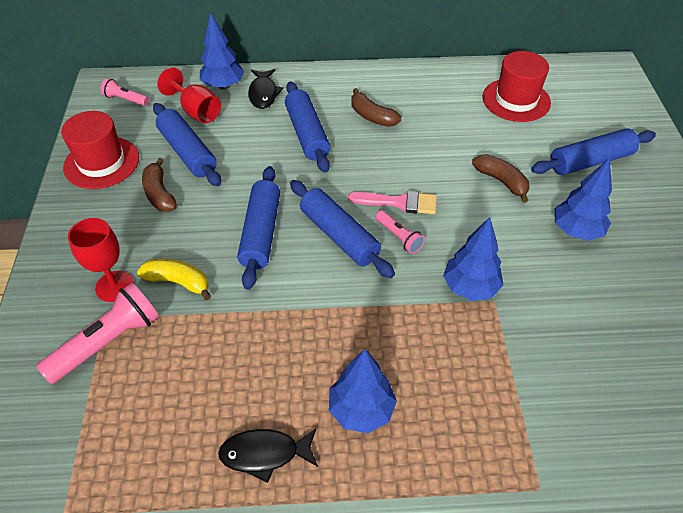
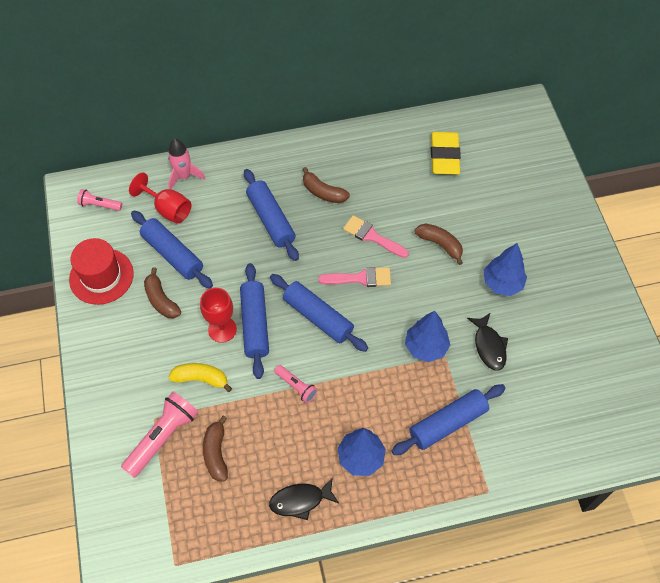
camera: 10 degrees left, 10 degrees up
(114, 286) = (152, 390): red goblet -> red goblet (222, 329)
(169, 372) = (216, 453): none -> brown banana
(223, 86) = (184, 176): blue tree -> pink rocket
(263, 94) = (222, 180): black fish -> black fish (489, 346)
(399, 237) = (365, 311): pink flashlight -> pink flashlight (296, 386)
(420, 163) = (372, 236): none -> pink brush
(516, 100) = (444, 156): red hat -> yellow eraser
(590, 161) = (510, 213): blue rolling pin -> blue rolling pin (447, 423)

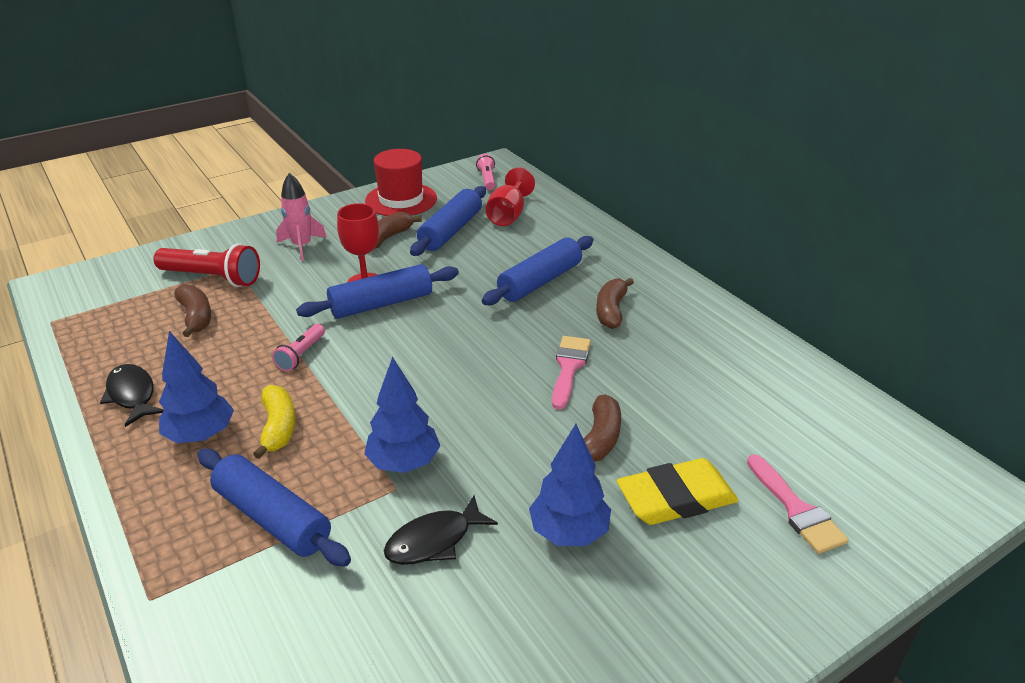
camera: 70 degrees right, 25 degrees down
(163, 437) = (212, 278): pink flashlight -> red flashlight
(184, 176) = (558, 214): pink rocket -> pink rocket (302, 246)
(201, 379) = (293, 284): yellow banana -> yellow banana (278, 427)
(216, 453) = (196, 317): brown banana -> brown banana turned 90 degrees clockwise
(318, 317) = (413, 349): blue rolling pin -> none
(360, 278) = (493, 372): pink brush -> pink brush (796, 509)
(444, 156) = (771, 409): yellow eraser -> yellow eraser (676, 498)

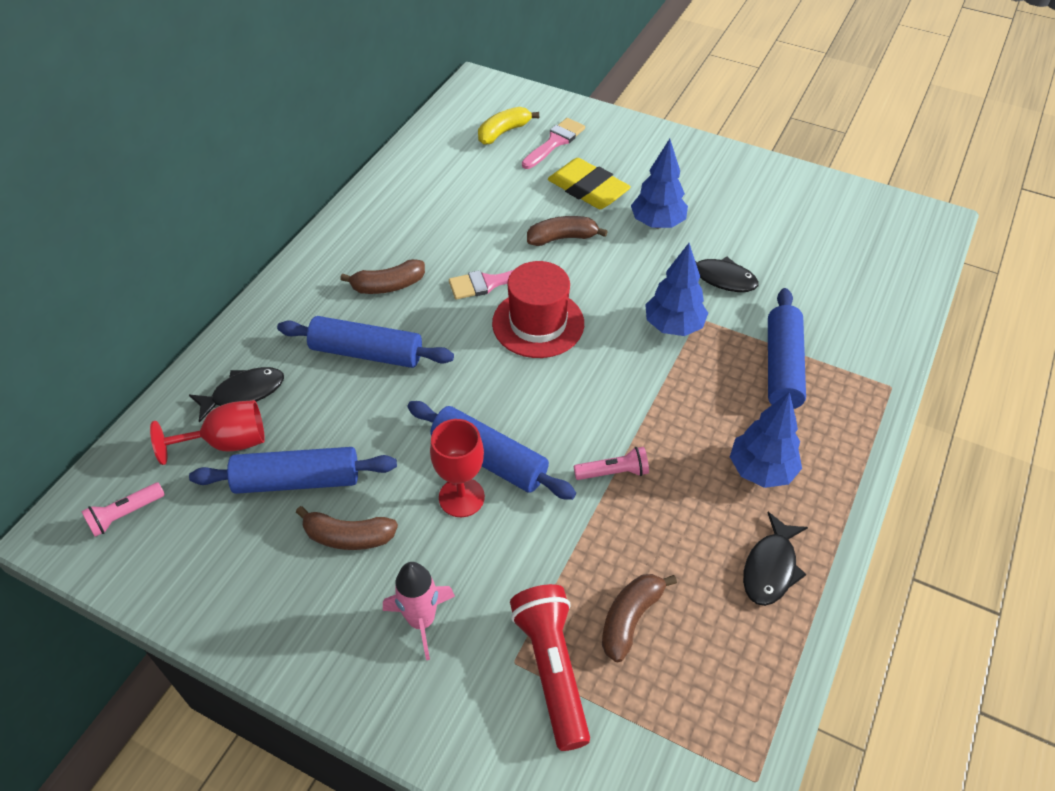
camera: 120 degrees left, 15 degrees up
(278, 427) = (707, 424): yellow banana -> yellow banana (503, 132)
(401, 200) = (234, 584): red hat -> red hat (538, 323)
(547, 228) = (244, 393): none -> black fish

